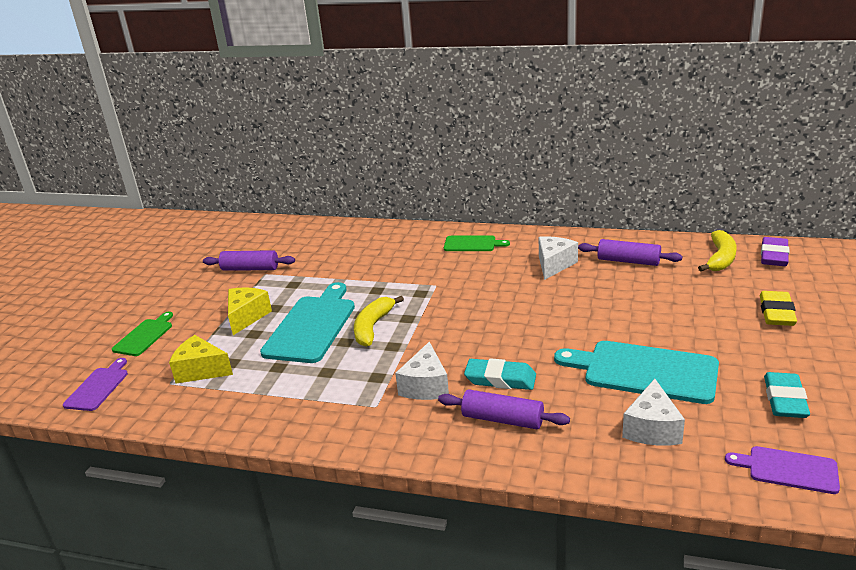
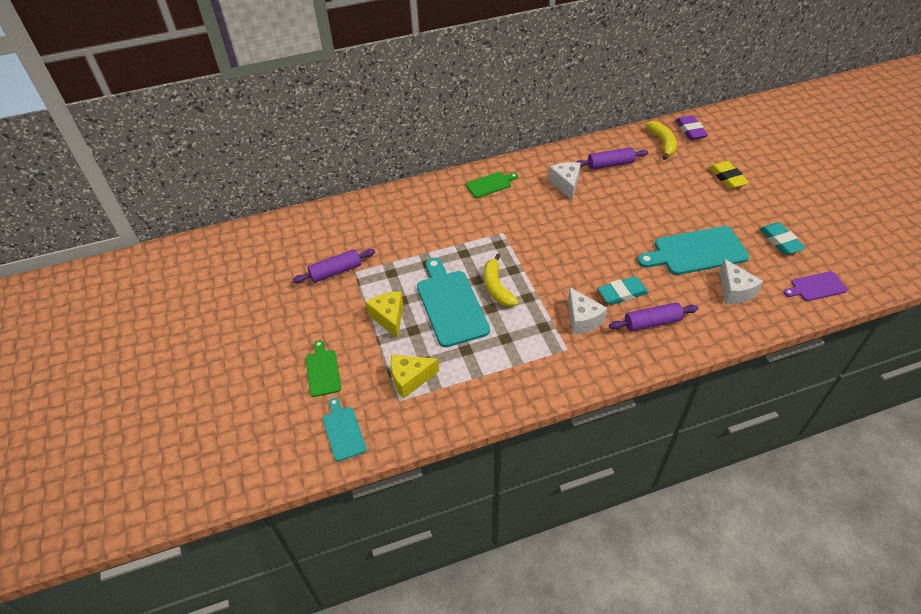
camera: 35 degrees left, 20 degrees up
(98, 387) = (343, 431): purple cutting board -> turquoise cutting board

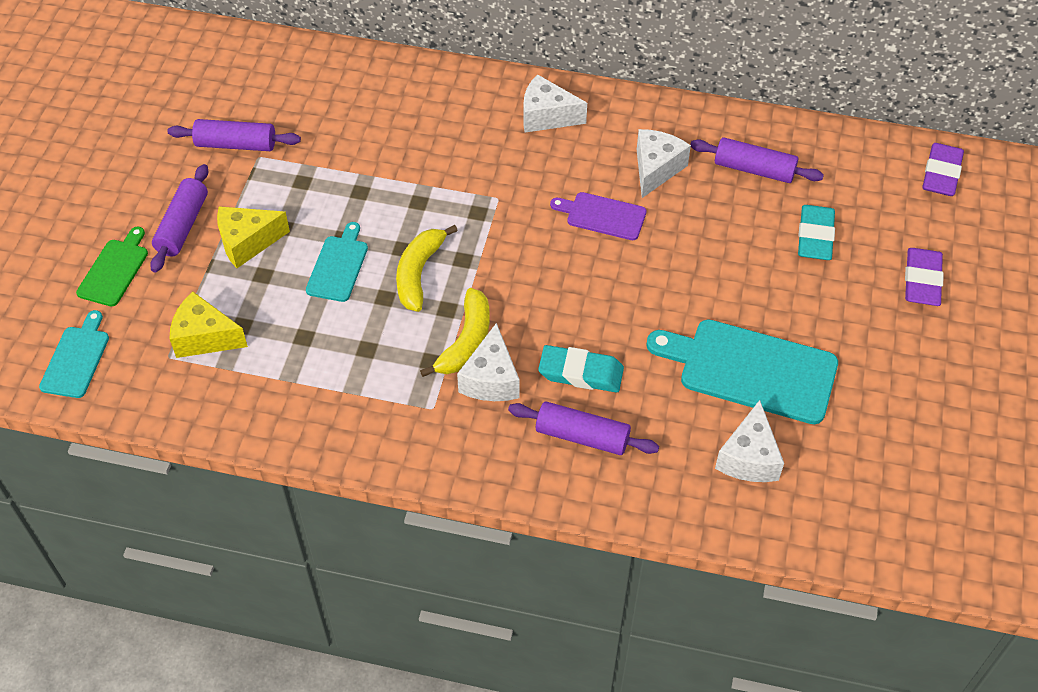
camera: 30 degrees right, 5 degrees up
(343, 327) = (183, 226): none -> purple rolling pin
(389, 318) = (247, 242): yellow cheese -> yellow cheese turned 120 degrees counterclockwise
(450, 304) = (338, 265): turquoise cutting board -> turquoise cutting board, size x0.55
(490, 184) = (546, 116): green cutting board -> white cheese
(662, 143) = (873, 174): yellow banana -> yellow banana (466, 341)
(727, 178) = (922, 281): yellow eraser -> purple eraser
(780, 241) = (901, 422): turquoise eraser -> turquoise eraser (815, 237)
(816, 287) = (883, 520): purple cutting board -> purple cutting board (602, 216)

